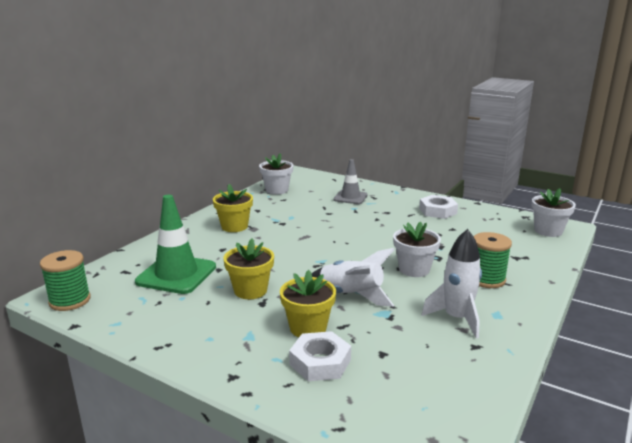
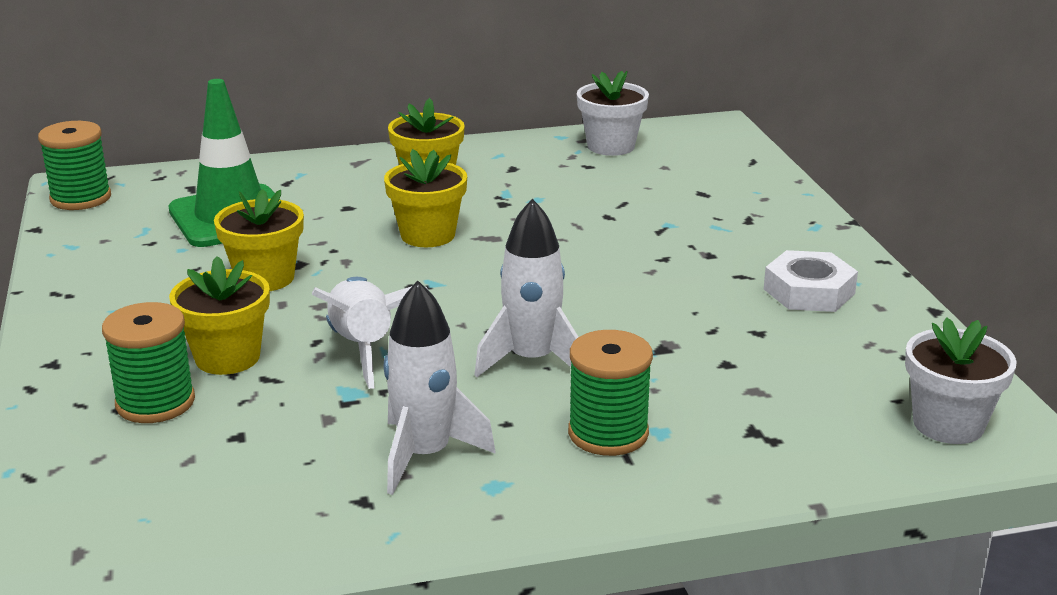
camera: 45 degrees right, 5 degrees up
(280, 245) = (428, 235): none -> yellow flower pot
(320, 362) = (155, 402): white nut -> green spool
(350, 197) = (705, 204): grey traffic cone -> none
(414, 269) = (532, 360): white flower pot -> white rocket

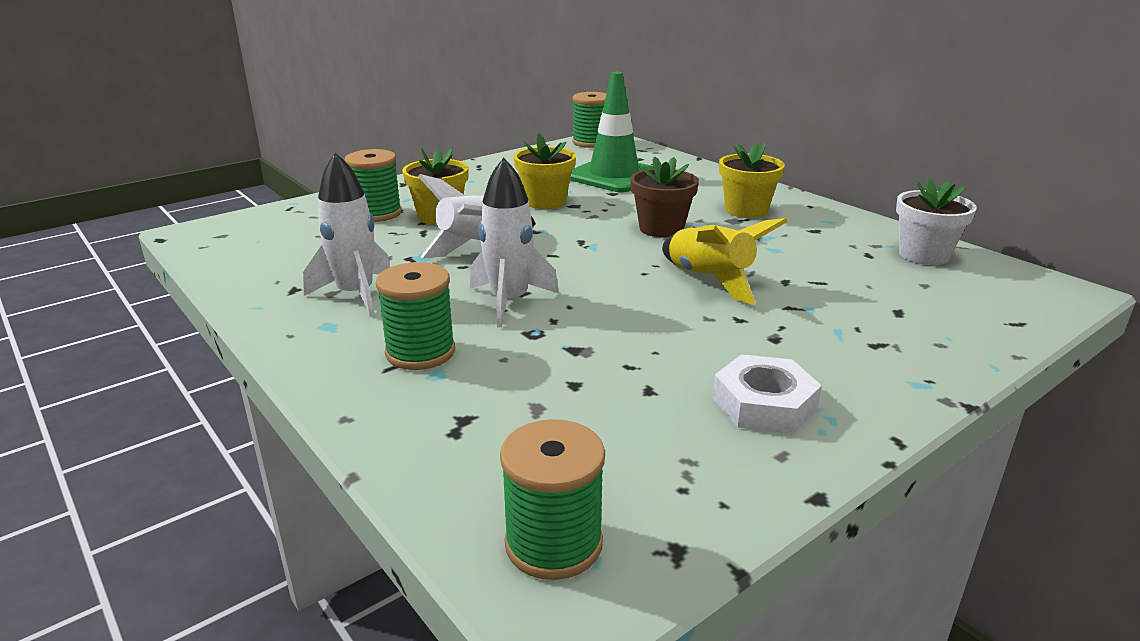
camera: 65 degrees right, 0 degrees up
(428, 235) = (661, 229): yellow flower pot -> brown flower pot
(576, 247) = (710, 280): none -> yellow rocket
(948, 424) = (553, 544): white flower pot -> green spool

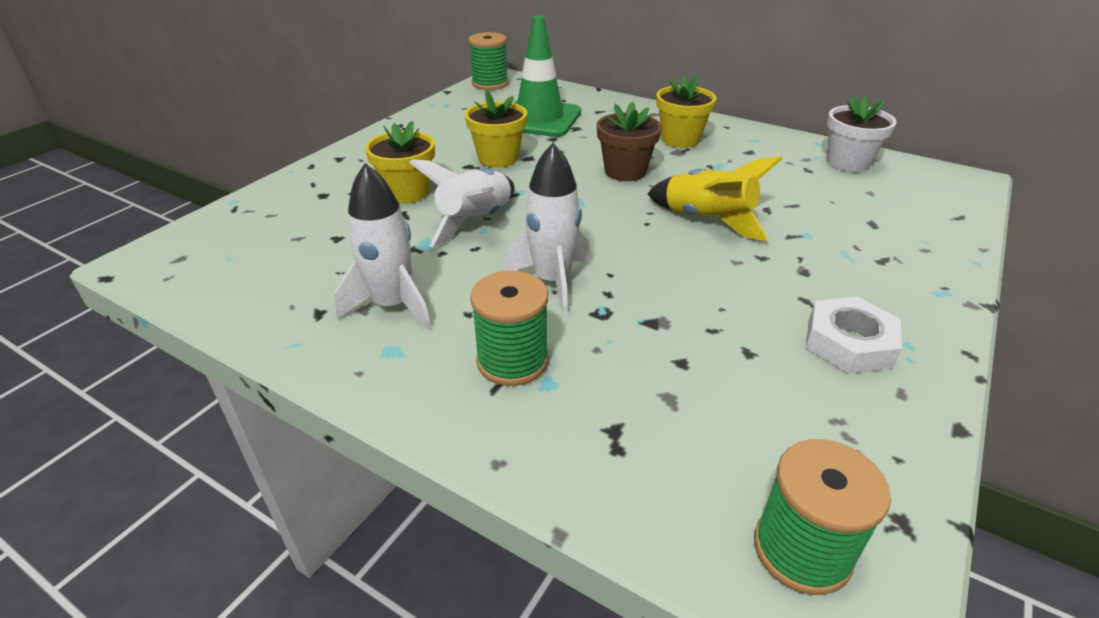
camera: 20 degrees left, 10 degrees up
(377, 213) = (339, 199): green spool -> none

